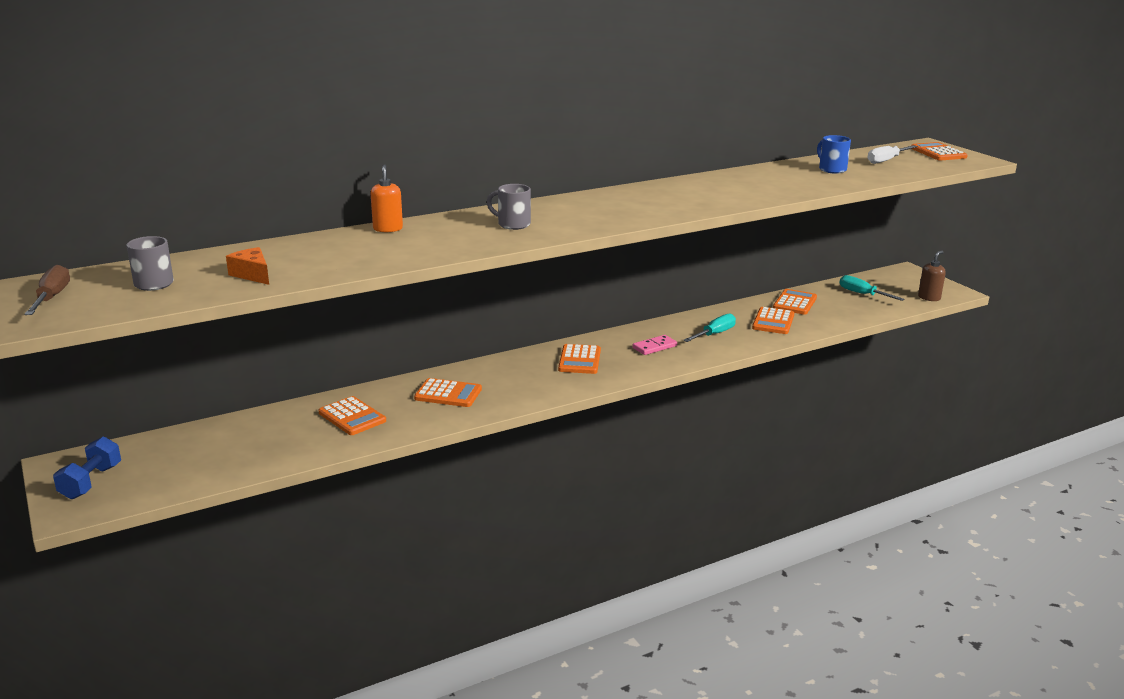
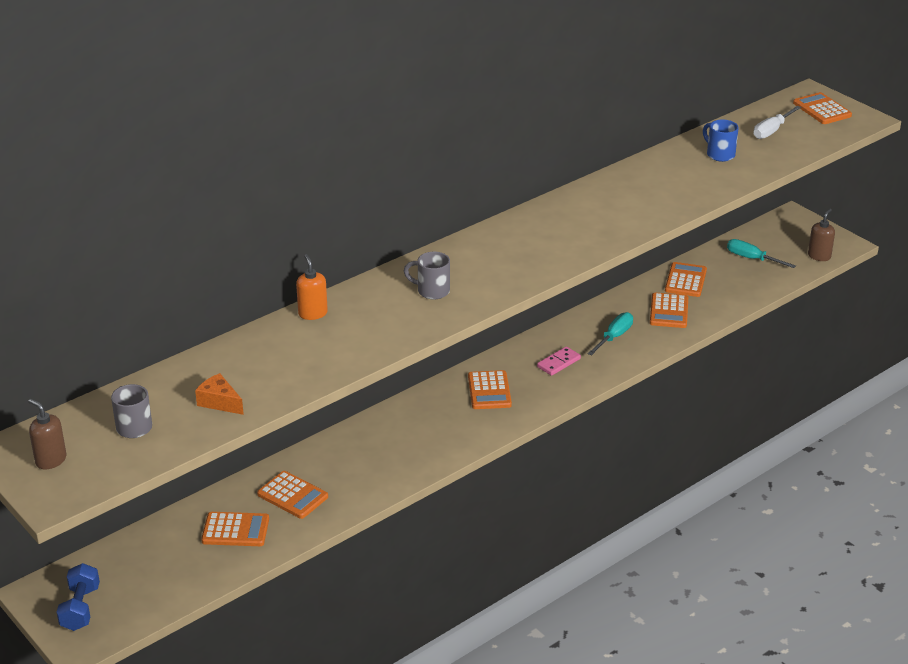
camera: 10 degrees left, 10 degrees up
(52, 298) = (51, 460): brown screwdriver -> brown soap dispenser
(448, 394) = (374, 453): orange calculator -> orange calculator (235, 530)

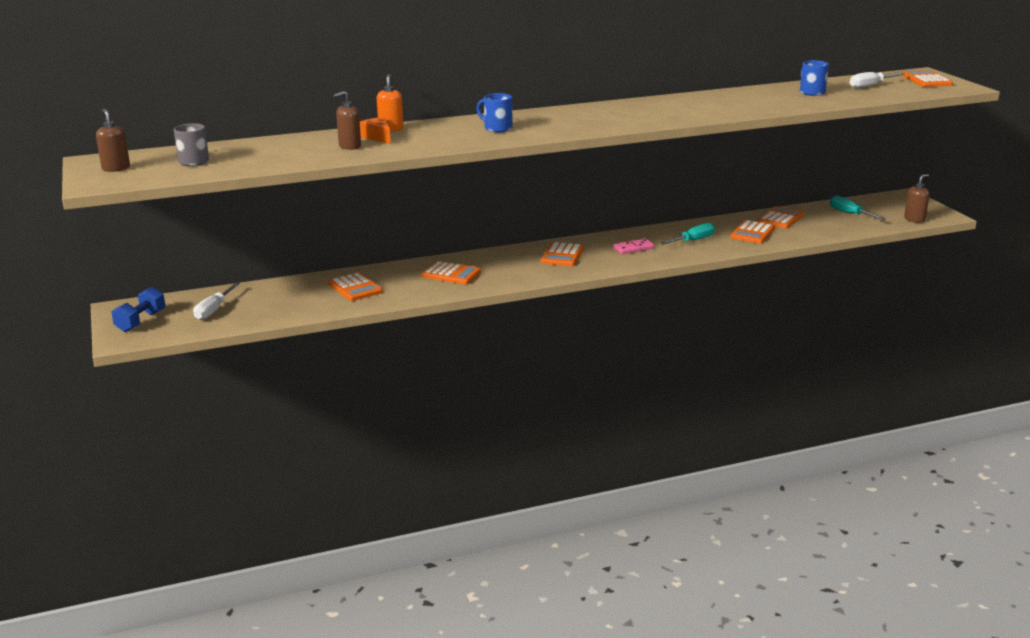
camera: 20 degrees right, 10 degrees down
(154, 569) = (214, 310): none -> white screwdriver
(219, 402) = (271, 158): orange cheese -> orange cheese (378, 137)
(235, 530) = (294, 299): orange calculator -> orange calculator (451, 274)
(292, 360) = (349, 146): none -> brown soap dispenser
(432, 291) = (497, 128): grey mug -> blue mug

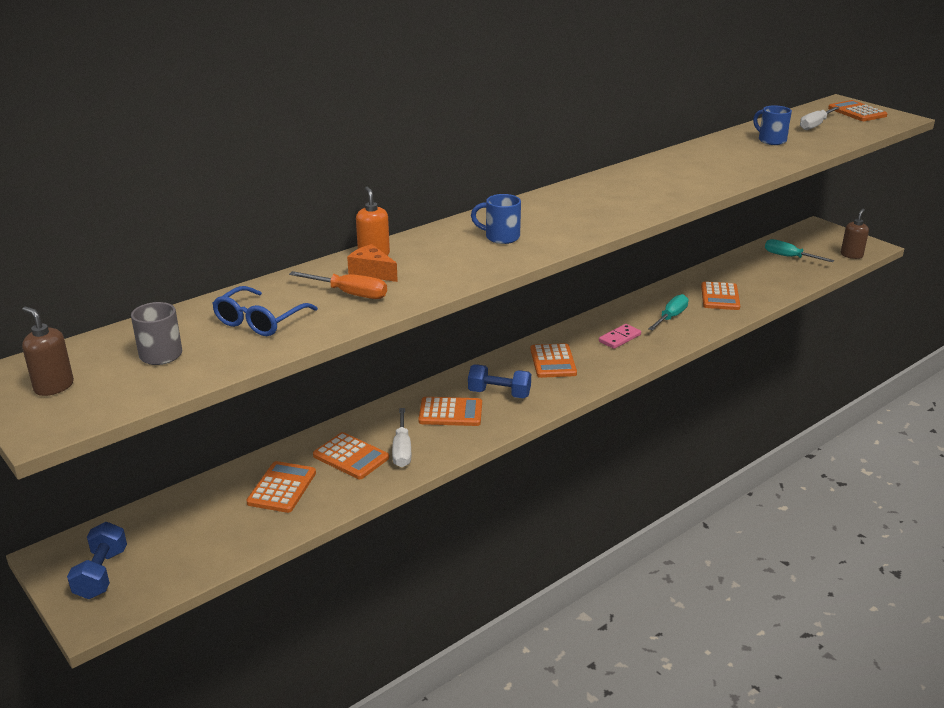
camera: 20 degrees left, 5 degrees up
(214, 310) = (192, 531): white screwdriver -> white screwdriver (402, 449)
(274, 153) = (260, 320): none -> blue glasses
(349, 146) = (349, 294): brown soap dispenser -> orange screwdriver
(500, 268) = (499, 394): none -> blue dumbbell
(780, 218) = (730, 273): orange calculator -> orange calculator (282, 488)

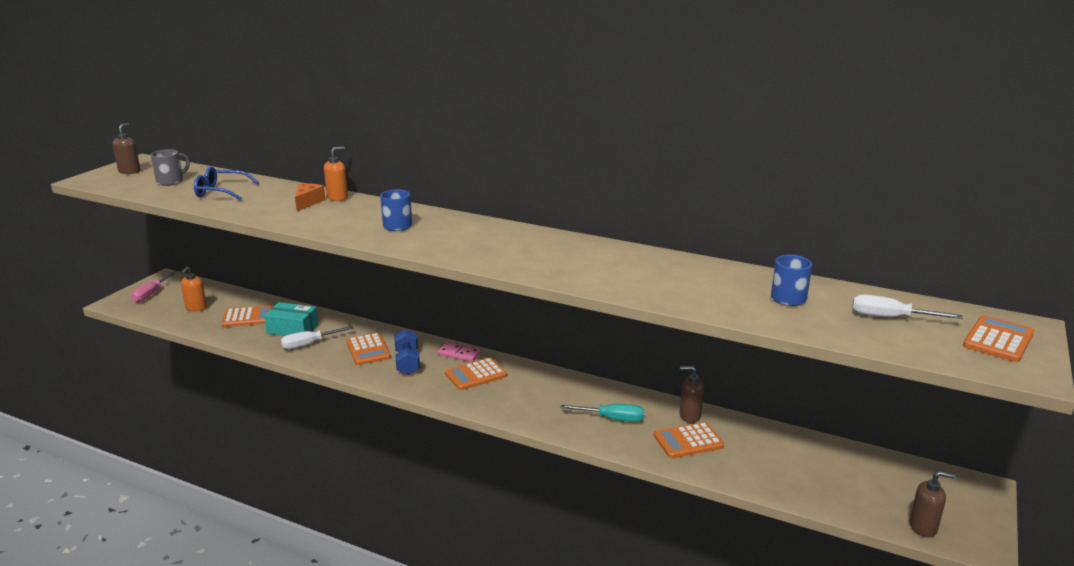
camera: 65 degrees right, 5 degrees down
(101, 574) = (151, 294): blue dumbbell -> pink screwdriver
(204, 531) = (196, 308): none -> orange soap dispenser
(349, 294) = (270, 203): orange screwdriver -> none
(351, 457) = (292, 329): orange calculator -> turquoise box
(619, 338) = (544, 398): pink domino -> pink domino (459, 354)
(685, 287) = (689, 416): none -> brown soap dispenser
(789, 257) = (851, 475): turquoise screwdriver -> none

